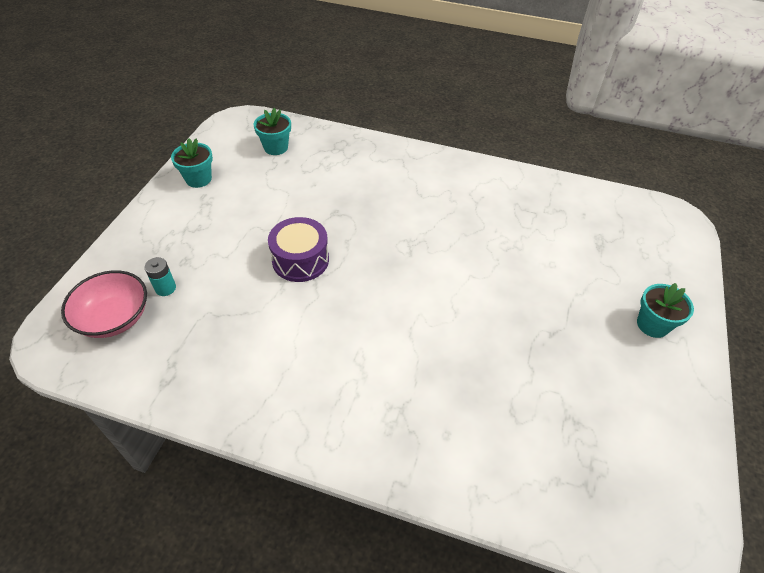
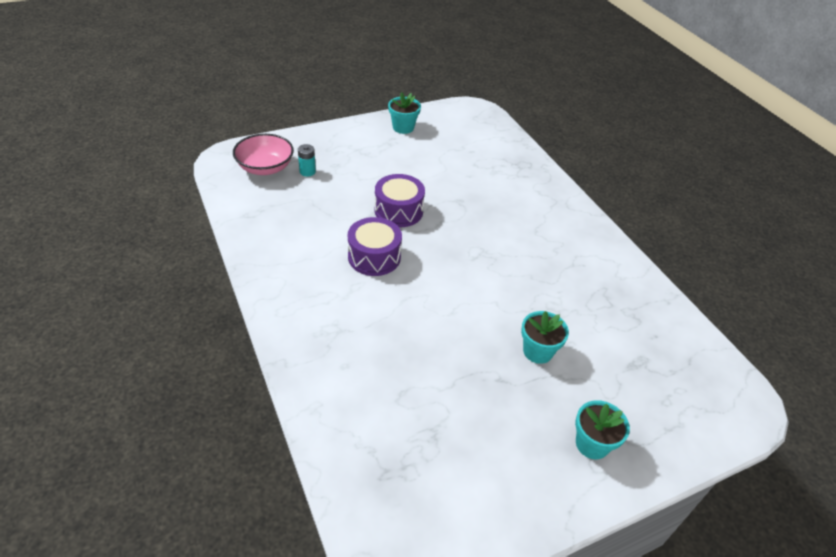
camera: 45 degrees right, 5 degrees down
(276, 147) = (476, 139): turquoise flower pot -> turquoise flower pot (538, 351)
(337, 318) = (374, 257): none -> purple drum

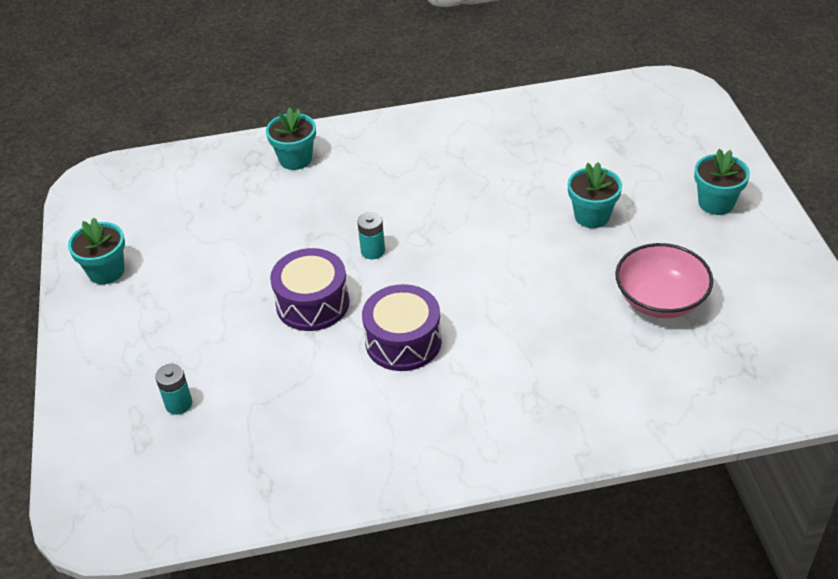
camera: 70 degrees left, 0 degrees up
(265, 168) = (146, 461): pink bowl -> pink bowl (660, 300)
(455, 231) = (373, 251): none -> turquoise battery
(531, 183) = (295, 159): none -> turquoise flower pot

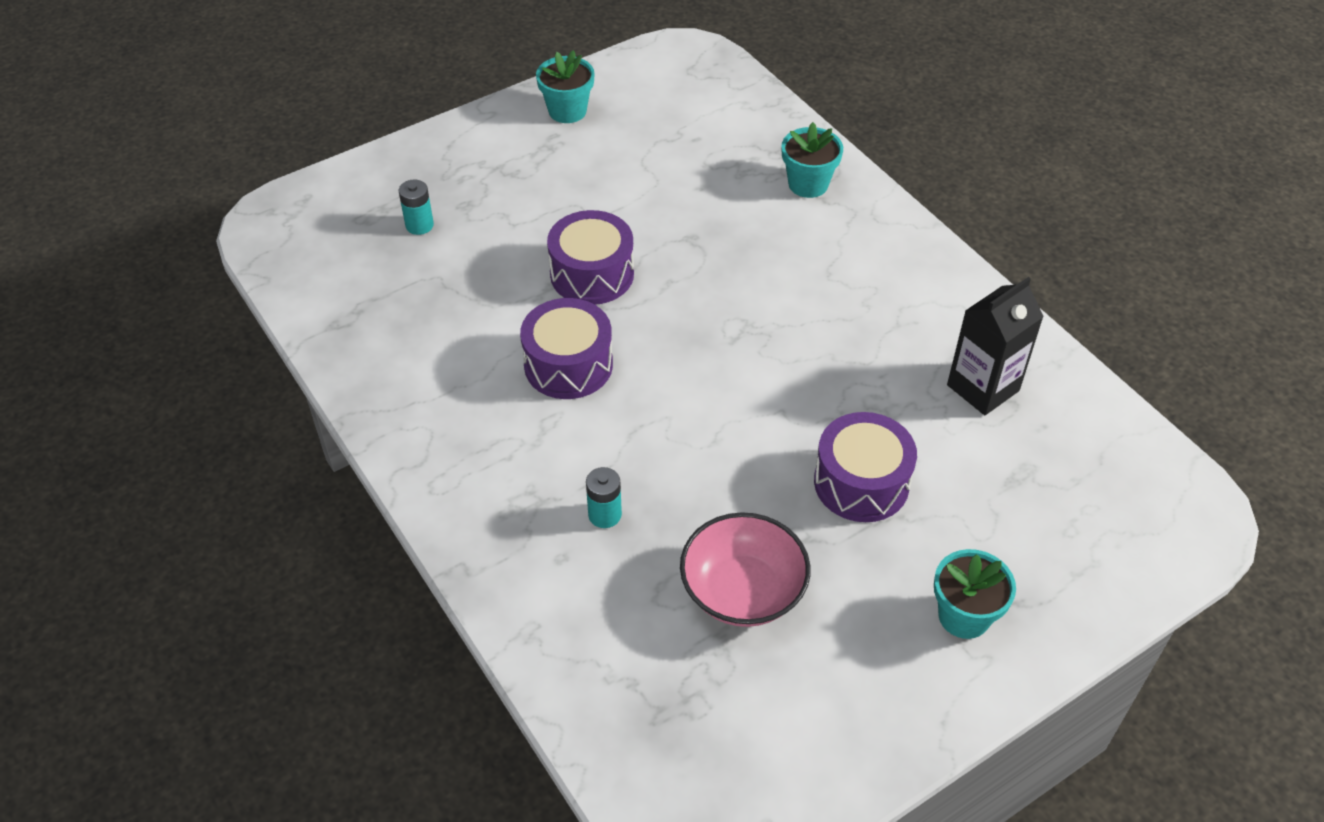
camera: 65 degrees right, 5 degrees up
(373, 251) = (694, 296): turquoise battery -> turquoise battery (605, 514)
(537, 137) = (983, 388): none -> black carton
(592, 216) = (861, 483): turquoise flower pot -> purple drum

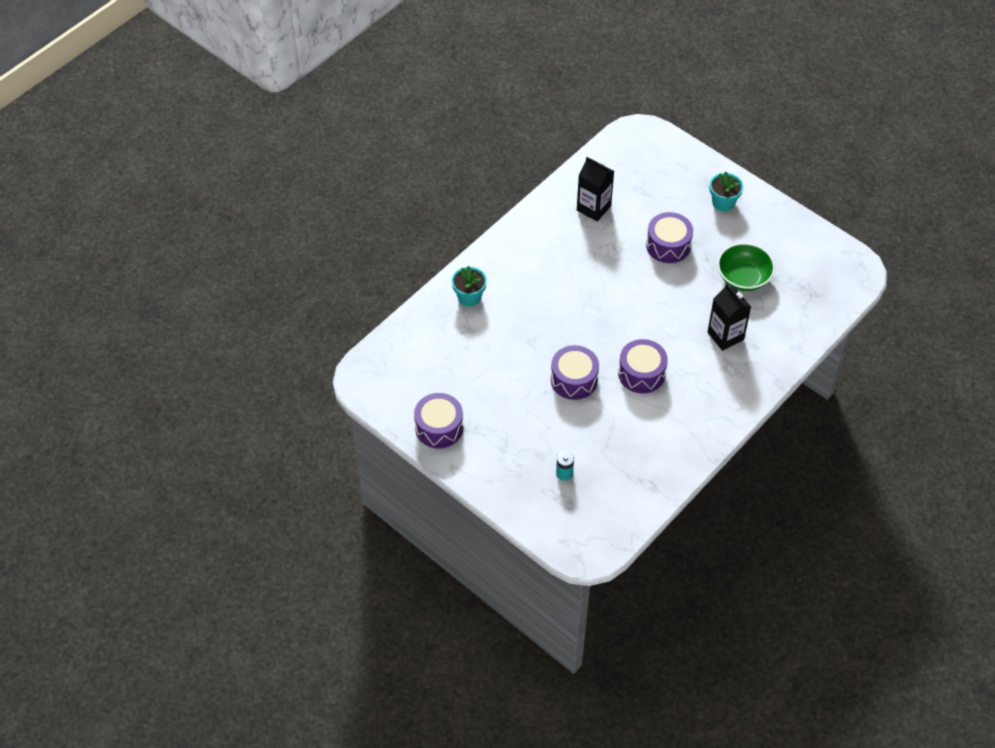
camera: 105 degrees left, 5 degrees up
(567, 111) = (439, 428): turquoise flower pot -> purple drum
(605, 514) = (725, 336): turquoise battery -> black carton
(743, 590) = (743, 277): pink bowl -> green bowl

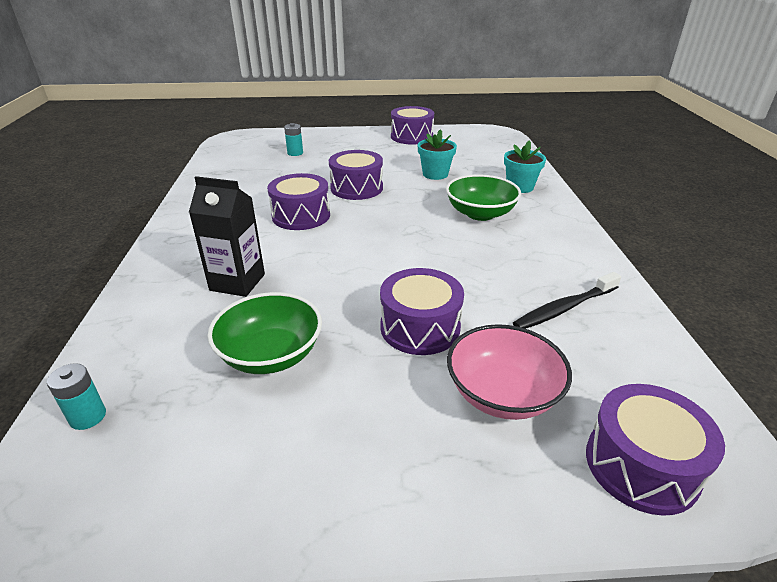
camera: 135 degrees right, 20 degrees down
(534, 292) = (480, 213): none -> green bowl
(593, 208) = (564, 308): black carton -> black toothbrush
(662, 151) = (641, 465): none -> purple drum
(673, 198) = (502, 394): none -> pink bowl
(723, 203) = (423, 449): turquoise flower pot -> turquoise flower pot (435, 174)
(831, 298) = (88, 416): none -> turquoise battery

